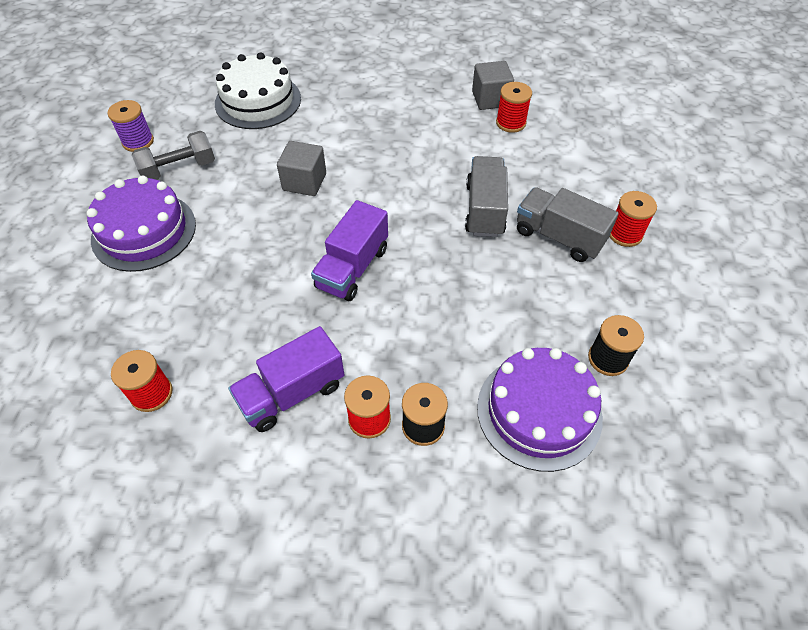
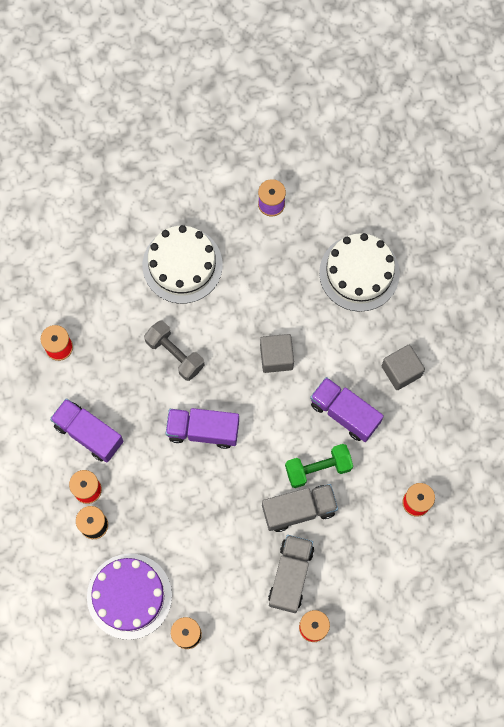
camera: 70 degrees right, 20 degrees up
(144, 231) = (182, 265): purple cake -> white cake
(179, 169) = (253, 254): grey dumbbell -> grey dumbbell (175, 354)
(395, 147) = (344, 413): none -> purple truck
(445, 182) = (318, 468): none -> green dumbbell
(490, 99) = (443, 475): grey cube -> grey cube (401, 371)

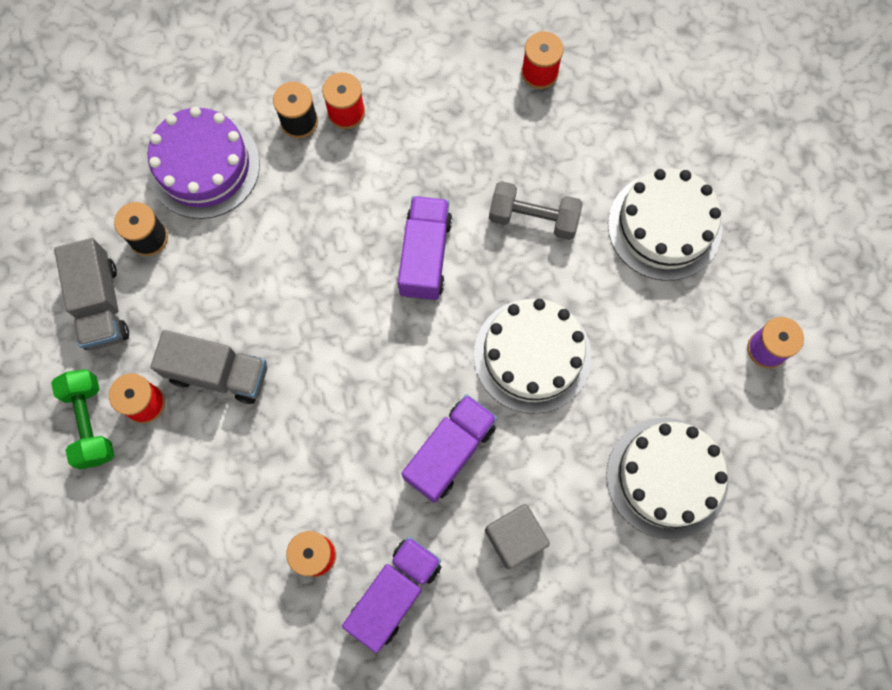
camera: 90 degrees right, 0 degrees up
(89, 433) = (421, 112): purple truck -> purple truck (395, 593)
(175, 354) = (533, 218): grey dumbbell -> grey dumbbell turned 60 degrees clockwise
(276, 357) = (532, 355): grey cube -> white cake
(299, 510) = (310, 385): grey truck -> grey truck (101, 304)
(318, 468) = (368, 413): green dumbbell -> green dumbbell (90, 423)

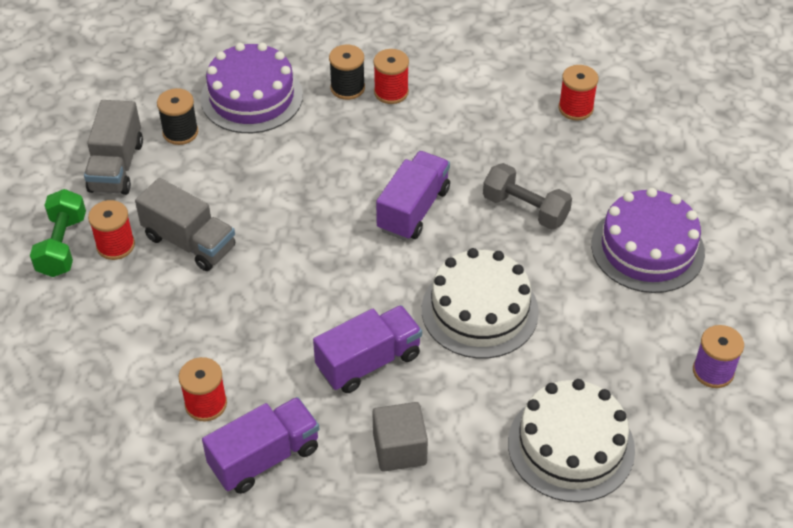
camera: 20 degrees right, 25 degrees down
(664, 226) = (647, 248): white cake -> purple cake

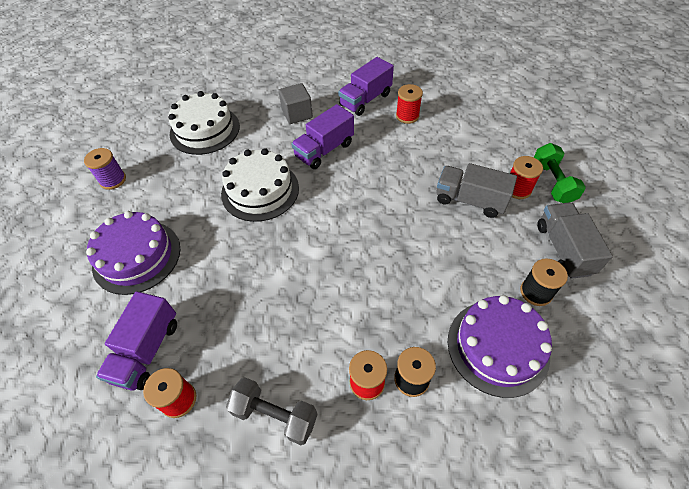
camera: 170 degrees right, 5 degrees up
(413, 210) = (318, 255): purple truck -> purple truck (147, 350)
(525, 209) = (230, 273): grey dumbbell -> grey dumbbell (275, 415)

